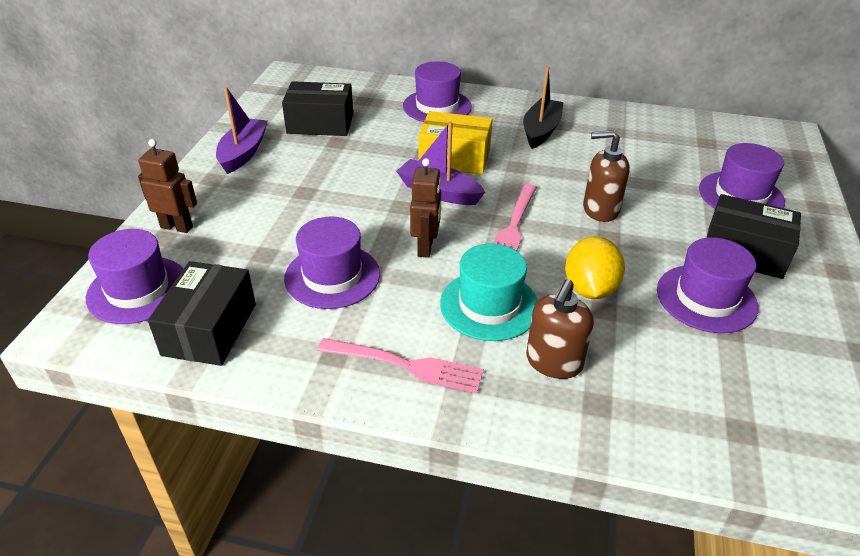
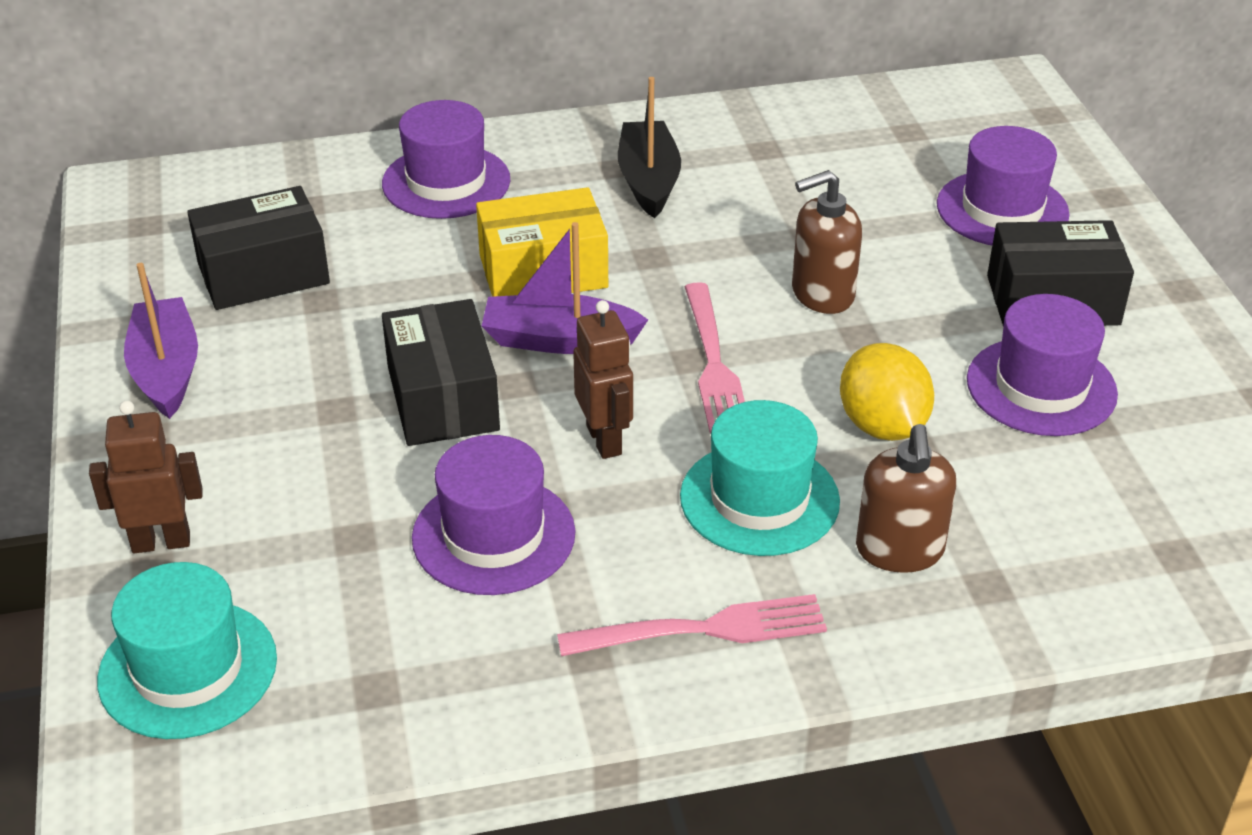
camera: 25 degrees left, 0 degrees up
(138, 290) = (188, 669): purple hat -> turquoise hat
(210, 329) = (365, 686): black box -> black box (443, 398)

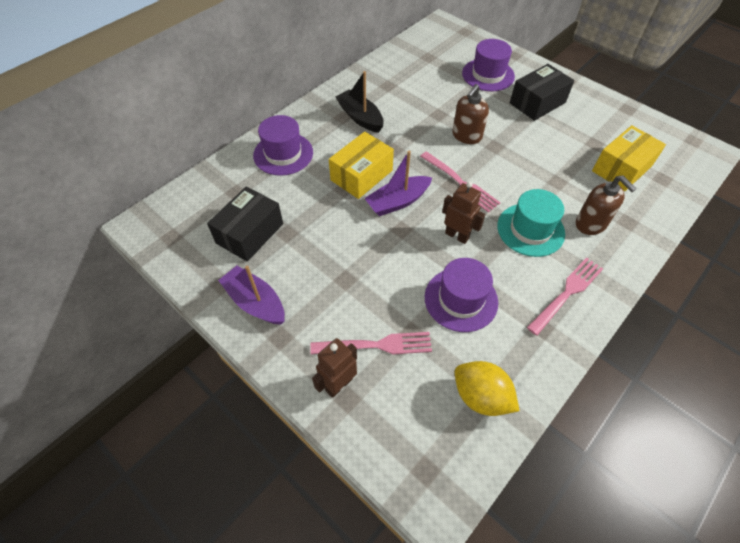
camera: 35 degrees left, 15 degrees up
(188, 669) = (411, 435): turquoise hat -> none
(277, 523) = (376, 345): none -> pink fork
(443, 398) = (381, 251): black box -> none
(882, 425) = (537, 178): yellow lemon -> yellow lemon (481, 396)
(1041, 387) = (567, 137): purple hat -> none
(1099, 493) = (622, 168): none -> yellow box

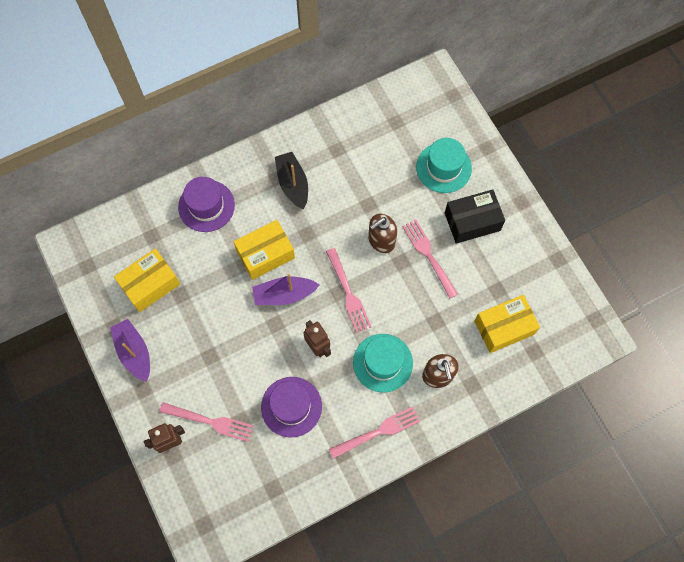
camera: 20 degrees right, 15 degrees up
(250, 233) = (150, 284): black box -> yellow box
(481, 396) = (266, 489): yellow lemon -> none
(488, 75) = (443, 167): purple hat -> turquoise hat
(516, 135) = (429, 256): none -> pink fork

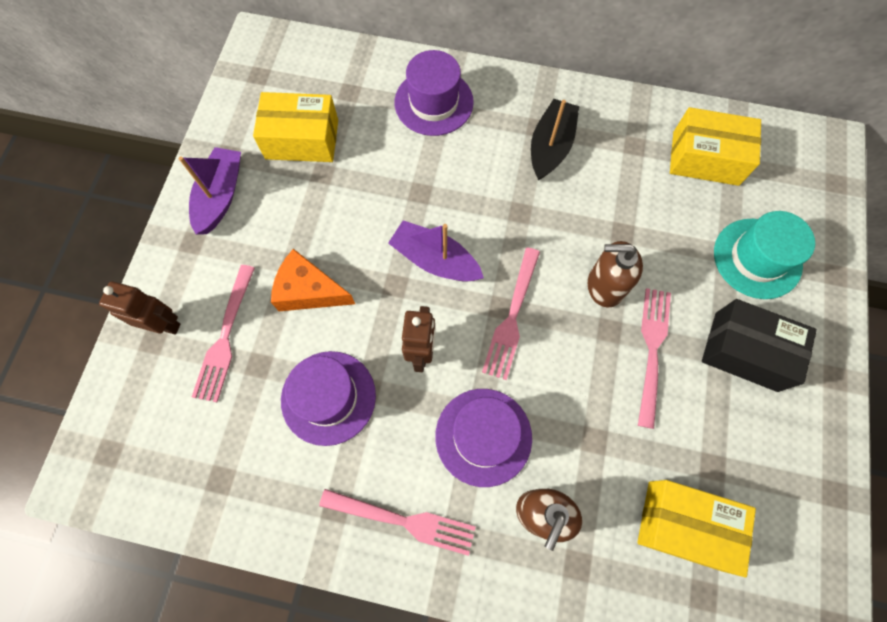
camera: 40 degrees right, 0 degrees up
(210, 421) = (225, 337): pink fork -> pink fork turned 45 degrees clockwise
(232, 363) = (309, 290): none -> orange cheese
(265, 254) = (453, 200): yellow box -> yellow box (705, 158)
(382, 363) = (483, 436): turquoise hat -> purple hat

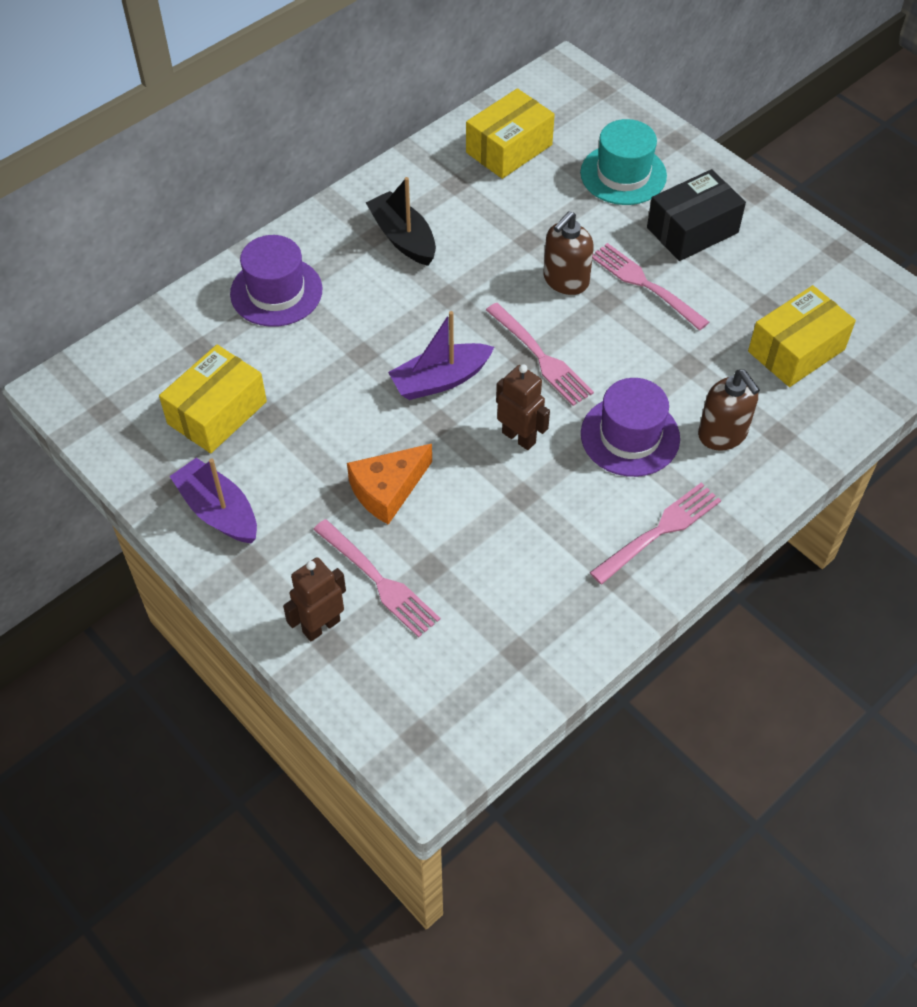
camera: 55 degrees left, 15 degrees down
(328, 397) = (506, 528): purple hat -> none

